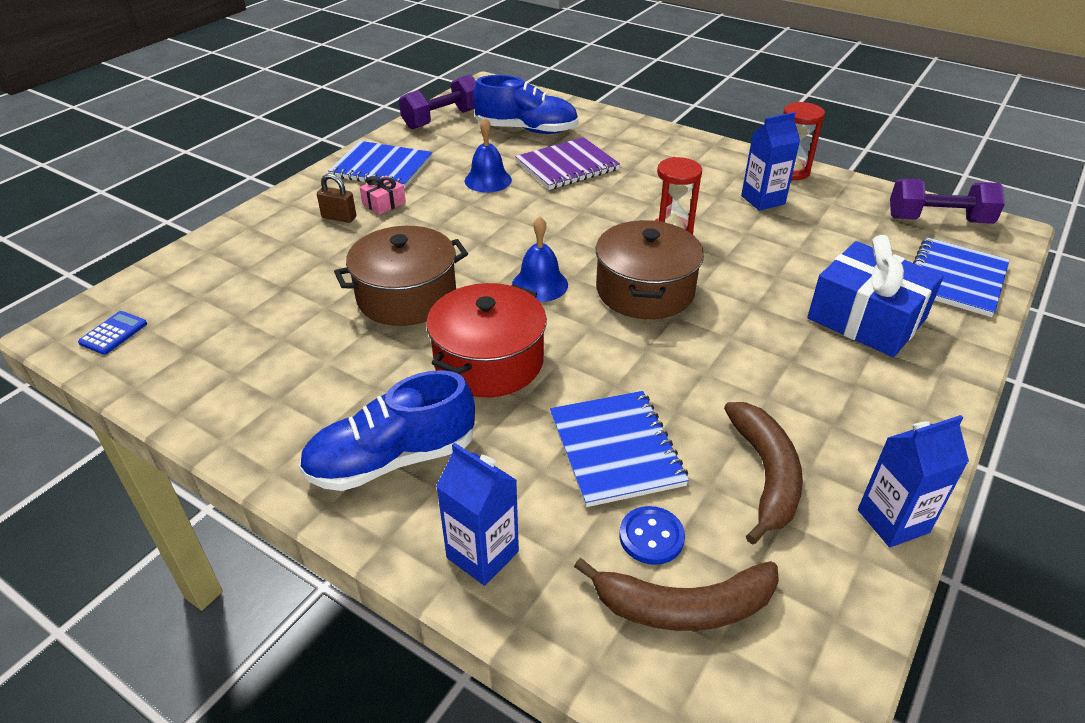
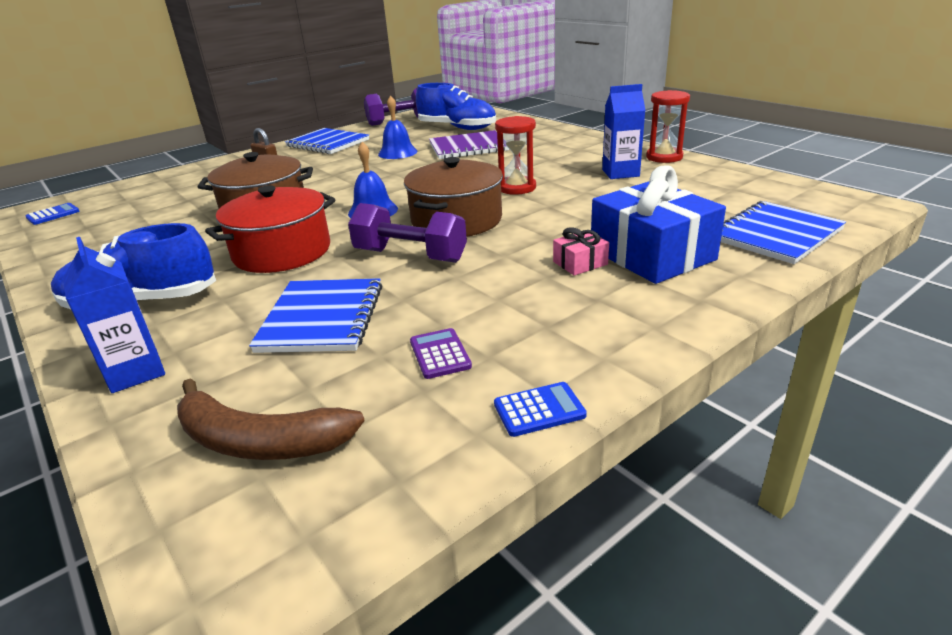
camera: 20 degrees right, 10 degrees down
(384, 203) = (307, 161): pink gift -> pink gift (580, 263)
(651, 537) = (286, 383): blue button -> none
(765, 475) = (440, 354): brown banana -> purple calculator
(893, 521) = (539, 410): blue carton -> blue calculator
(938, 220) = (791, 194): purple dumbbell -> purple dumbbell (410, 256)

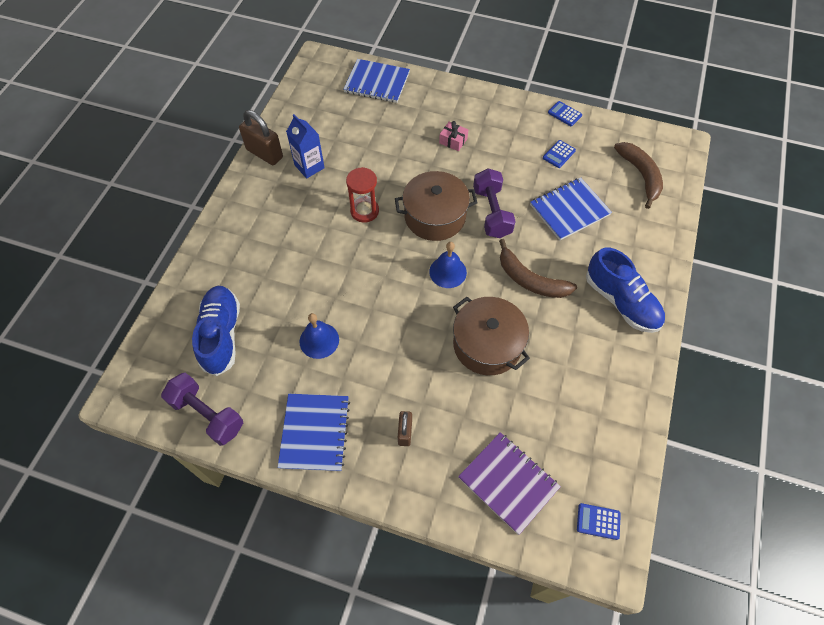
camera: 125 degrees left, 30 degrees up
(135, 372) = (653, 247): blue carton -> none
(282, 252) = (530, 279): red pot -> brown banana
(440, 354) = (559, 154): purple calculator -> blue calculator
(468, 147) = (284, 290): purple notebook -> purple notebook (508, 483)
(651, 254) = (427, 119): blue gift -> none
(664, 157) = (264, 153): red hourglass -> brown padlock

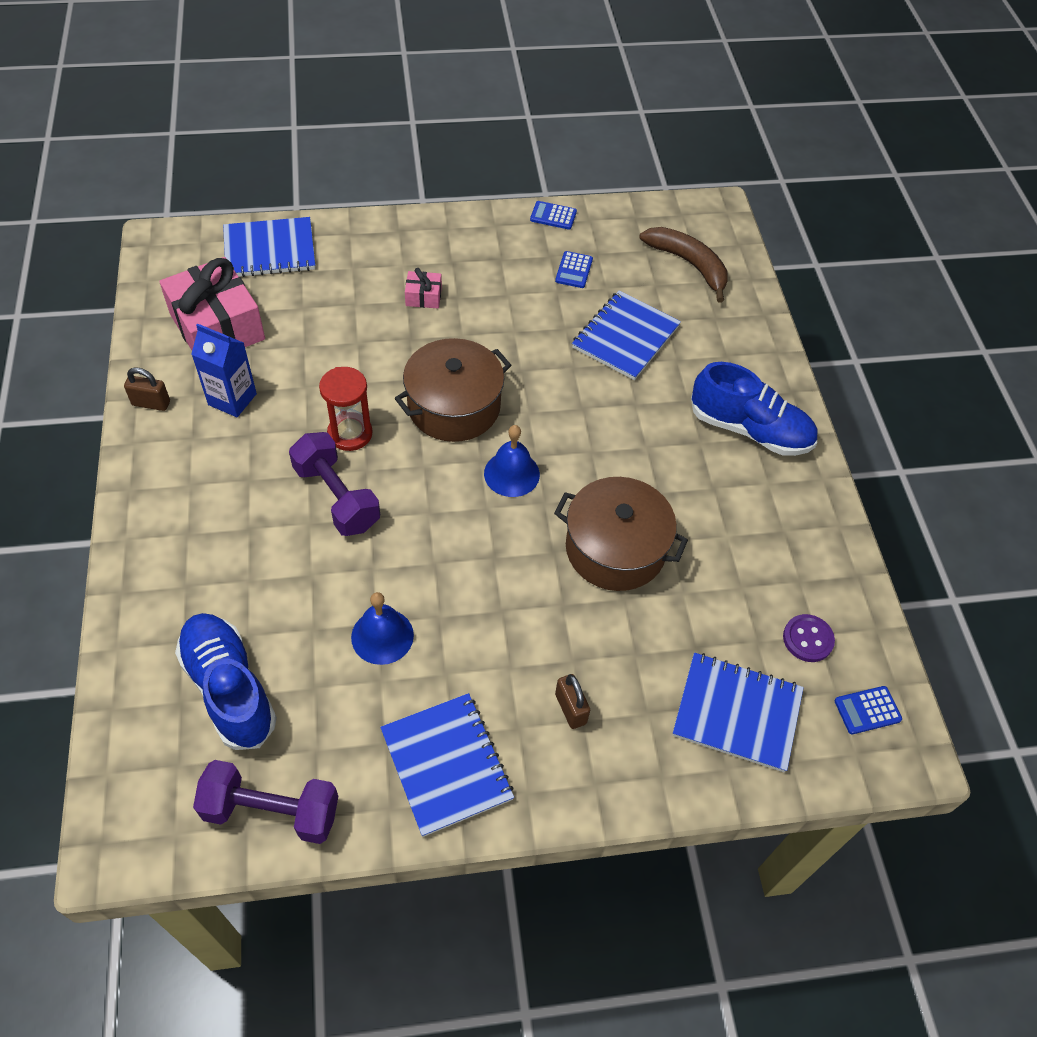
camera: 30 degrees left, 5 degrees down
(264, 153) = (151, 403): brown padlock -> brown padlock, size x0.58
(323, 120) = (217, 327): none -> pink gift
(492, 212) = (527, 375): purple dumbbell -> purple dumbbell (337, 497)
(508, 483) = (737, 713): purple notebook -> blue notebook
(530, 279) = (624, 444): brown banana -> none
(583, 456) = (807, 639): none -> purple button

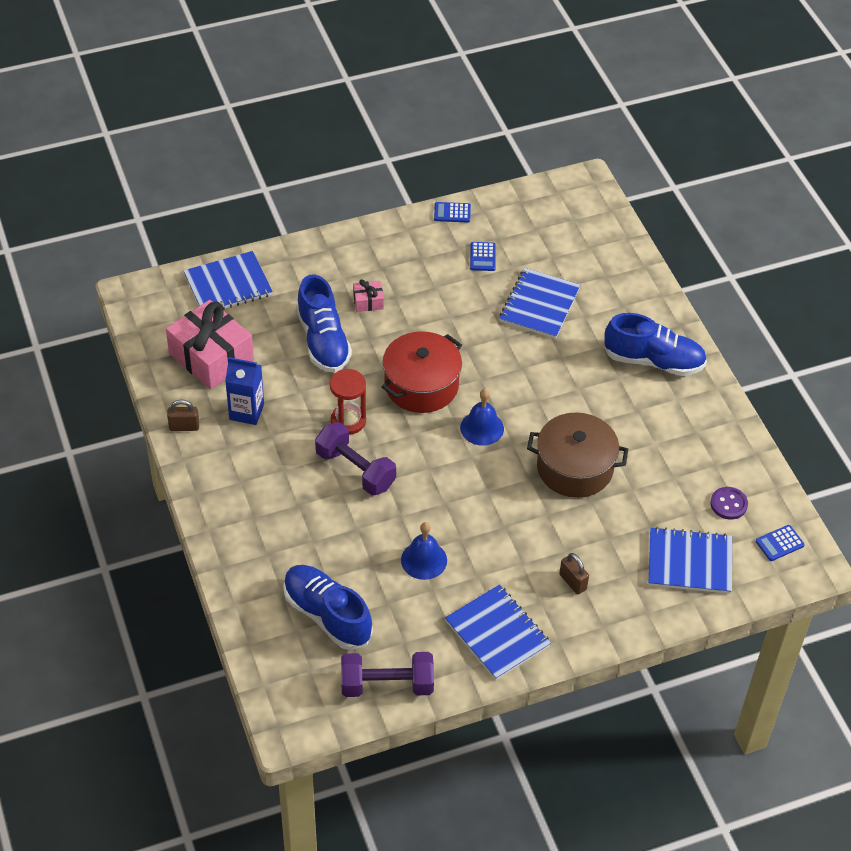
camera: 10 degrees left, 5 degrees down
(355, 332) = (323, 341): none -> blue shoe
(454, 406) = (421, 385): brown pot -> red pot
(689, 265) = (574, 235): brown banana -> none

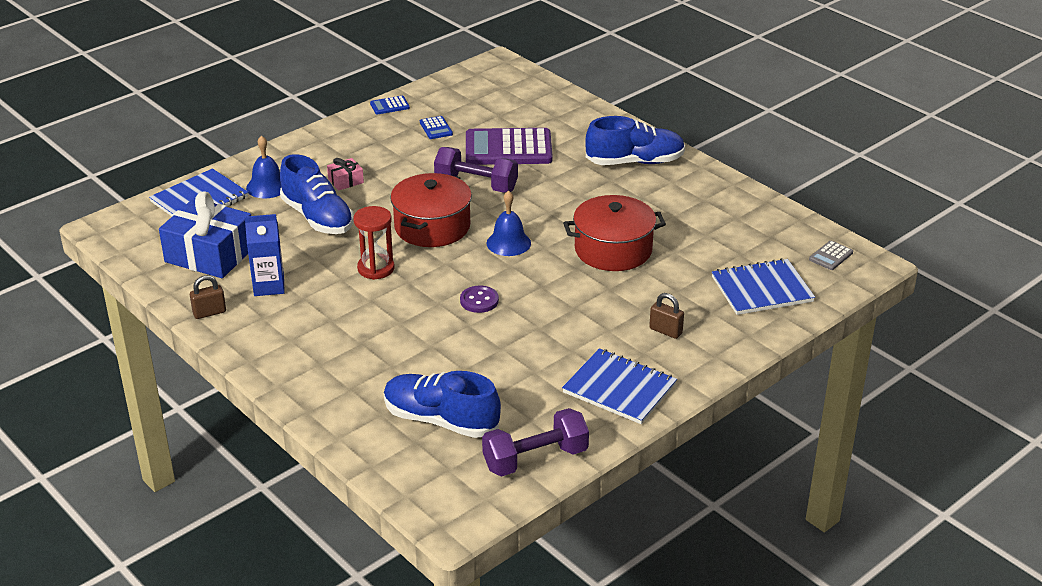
camera: 20 degrees left, 15 degrees down
(211, 357) = (210, 254): pink gift -> blue gift
(355, 470) = (404, 302): purple dumbbell -> purple dumbbell (476, 185)
(424, 560) = (512, 352): blue bell -> blue bell (267, 186)
(539, 305) = (508, 148): blue notebook -> purple calculator
(575, 468) = (613, 250): brown pot -> red pot
(728, 504) = (767, 241): purple button -> purple button (479, 301)
(779, 543) = (831, 256): blue calculator -> grey calculator

